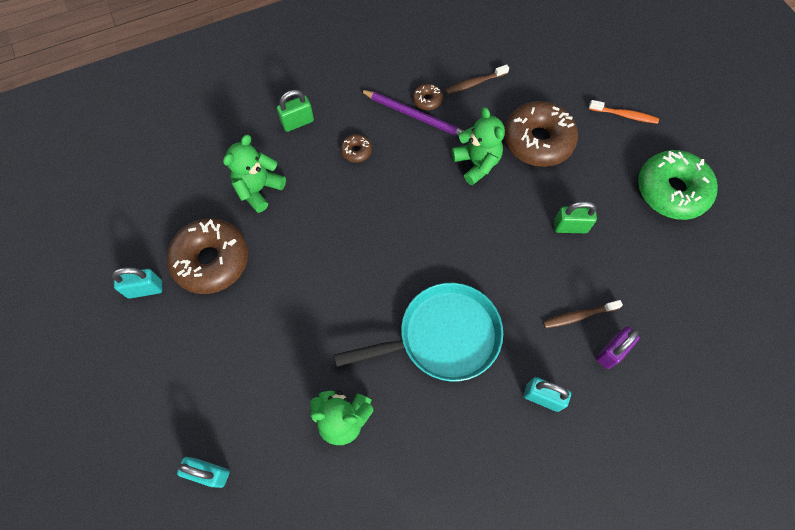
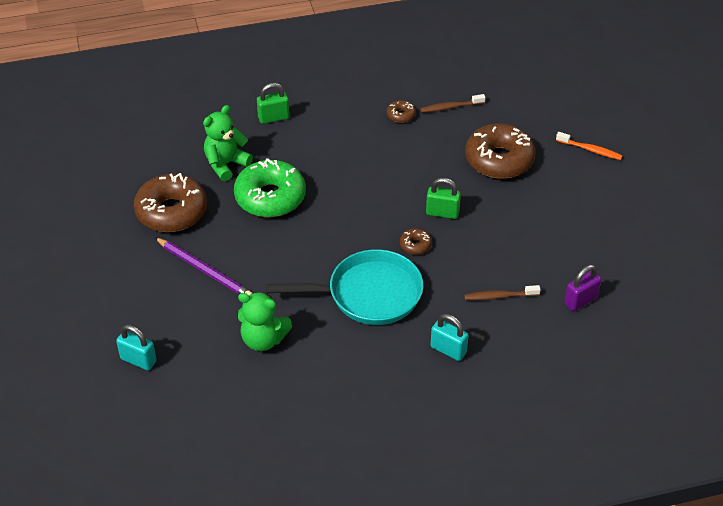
camera: 10 degrees right, 20 degrees down
(145, 289) = (108, 224): turquoise padlock -> none
(356, 151) = (323, 146): brown donut -> brown donut (415, 245)
(415, 116) = (386, 126): purple pencil -> purple pencil (204, 270)
(476, 163) = (435, 170): green teddy bear -> none
(570, 227) = (511, 229): green padlock -> green padlock (442, 213)
(611, 352) = (522, 326): purple padlock -> purple padlock (580, 301)
(671, 191) = (618, 214): green donut -> green donut (270, 197)

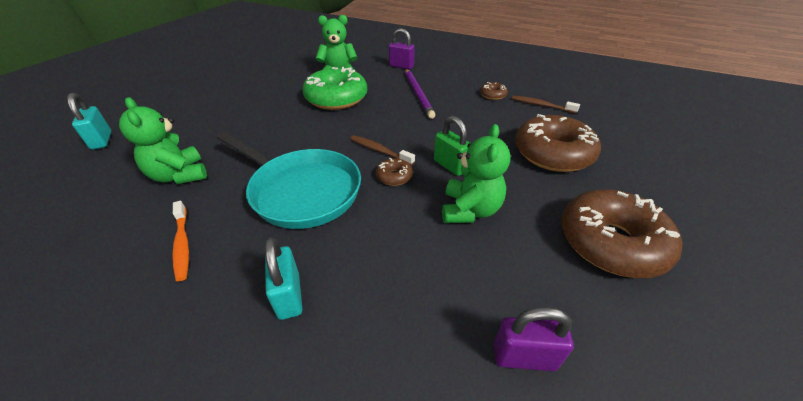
camera: 40 degrees right, 5 degrees down
(171, 211) = (271, 81): brown donut -> brown donut (610, 242)
(204, 270) = (231, 115): purple pencil -> purple pencil (418, 94)
(273, 118) = (401, 66): green padlock -> purple padlock
(488, 240) = (470, 210): none -> green teddy bear
(499, 296) = (418, 274): brown toothbrush -> brown toothbrush (379, 151)
(590, 150) = (673, 190): orange toothbrush -> orange toothbrush (182, 244)

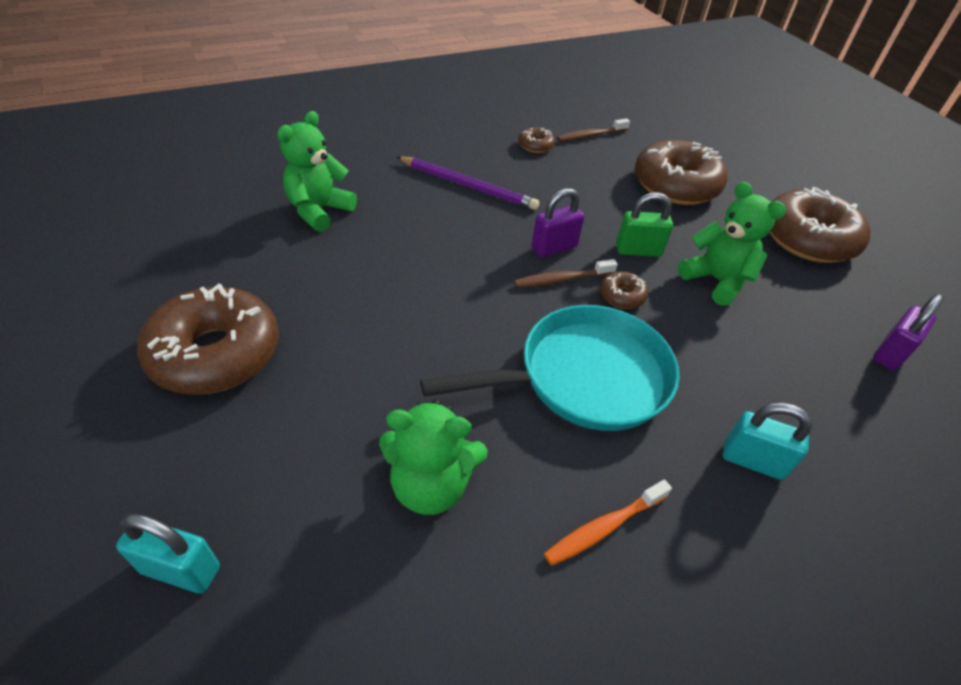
camera: 55 degrees left, 5 degrees up
(182, 244) = (603, 527): orange toothbrush -> orange toothbrush turned 135 degrees clockwise
(222, 96) = (215, 353): none -> brown donut
(336, 98) = (391, 248): green donut -> none
(401, 66) = (375, 155): purple padlock -> purple padlock (554, 247)

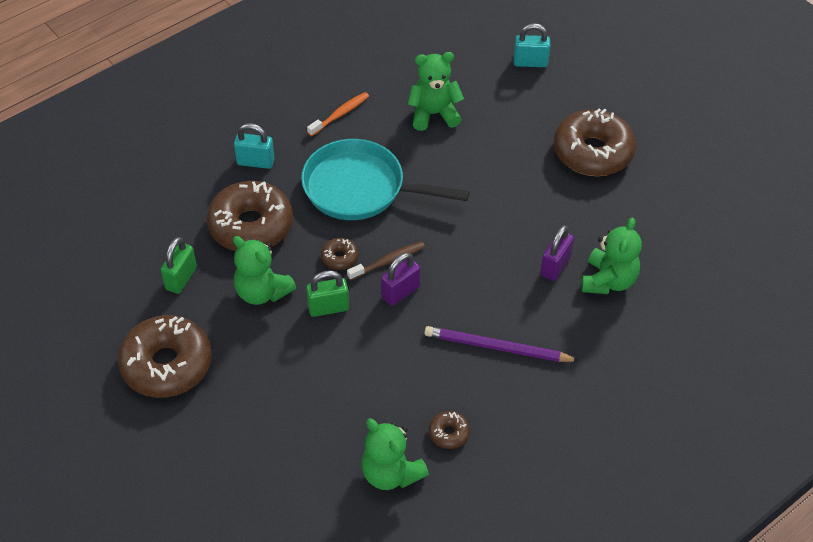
camera: 170 degrees right, 5 degrees up
(583, 377) = (360, 188): turquoise pan -> turquoise pan turned 45 degrees clockwise
(590, 136) = (391, 473): brown toothbrush -> green teddy bear
(675, 185) = (291, 409): brown donut -> brown donut (251, 226)
(820, 315) = (181, 278): none -> green padlock
(890, 353) = (137, 256): purple padlock -> purple padlock (555, 266)

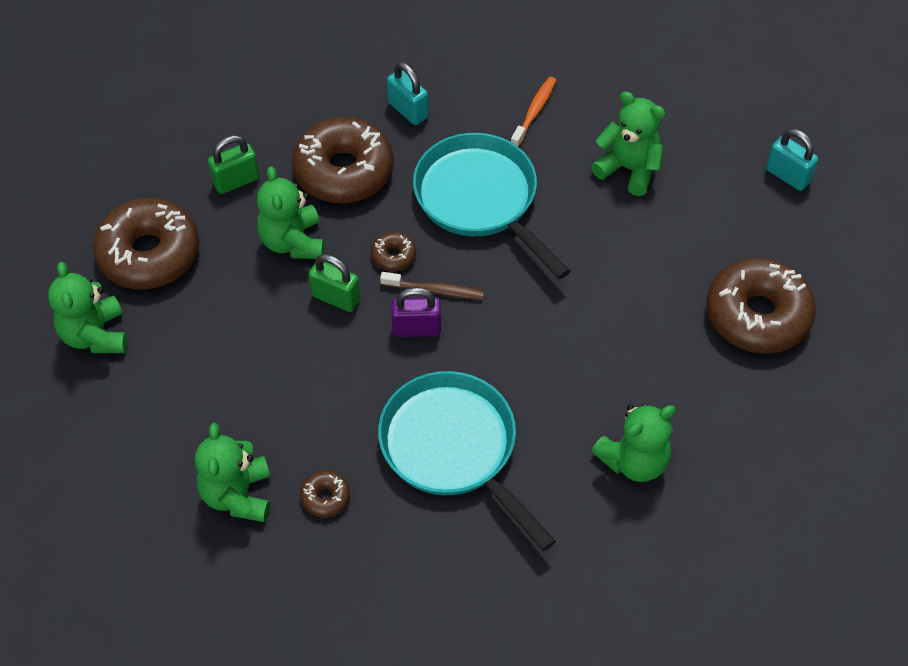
camera: 40 degrees right, 5 degrees up
(183, 443) = (95, 335): none -> green teddy bear
(340, 114) = (534, 111): orange toothbrush -> orange toothbrush turned 60 degrees counterclockwise
(498, 348) = (454, 449): purple pencil -> turquoise pan
(555, 266) = (594, 408): purple padlock -> none

